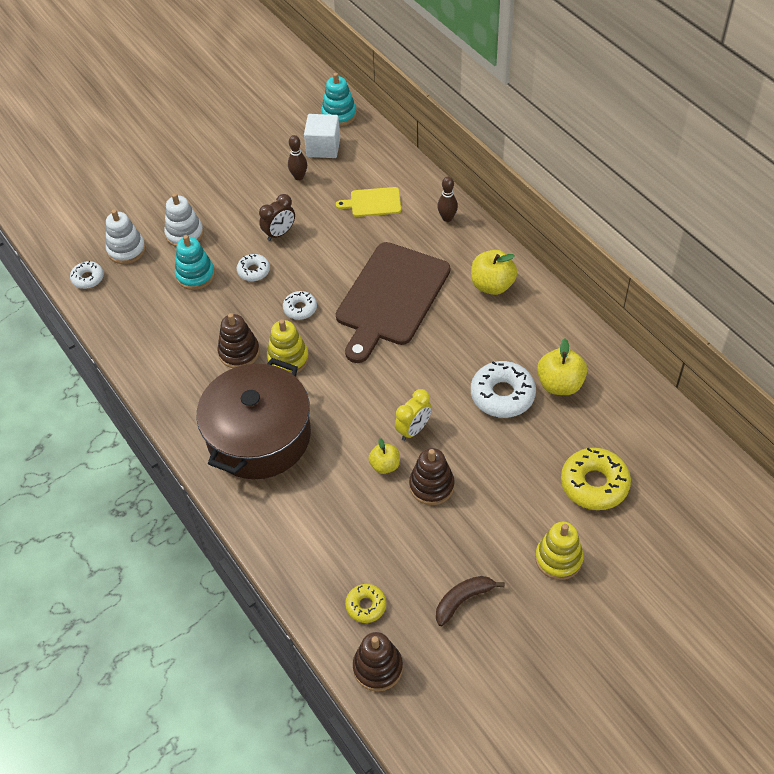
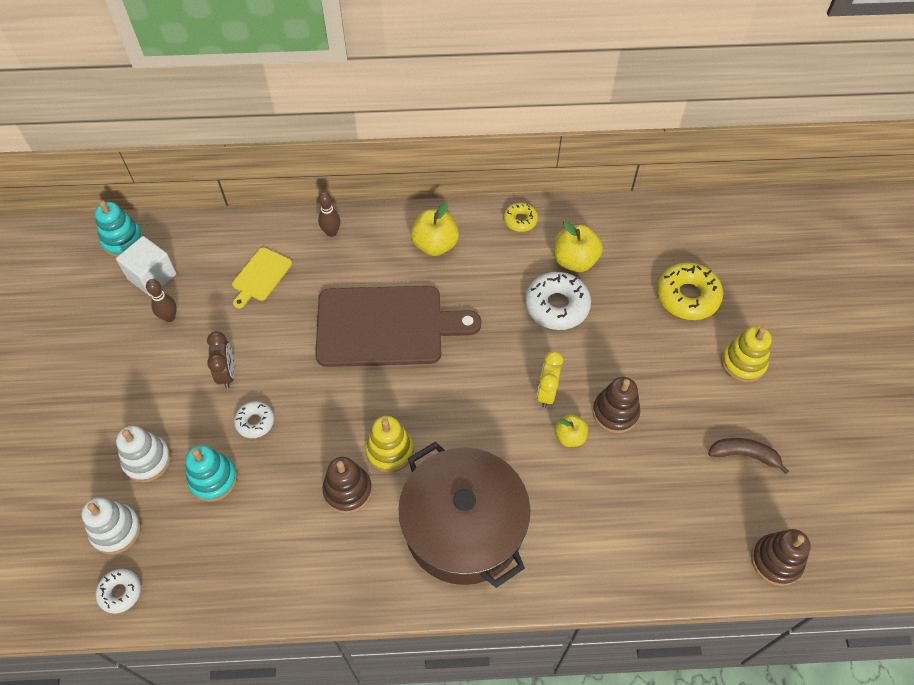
camera: 60 degrees left, 5 degrees up
(300, 308) = (337, 407): white donut -> none
(366, 606) = (708, 535): yellow donut -> yellow donut (520, 220)
(391, 298) = (386, 326): brown cutting board -> brown cutting board turned 60 degrees counterclockwise
(413, 430) = (547, 392): yellow clock -> yellow clock turned 150 degrees counterclockwise
(463, 600) = (744, 455): brown banana -> brown banana turned 105 degrees clockwise

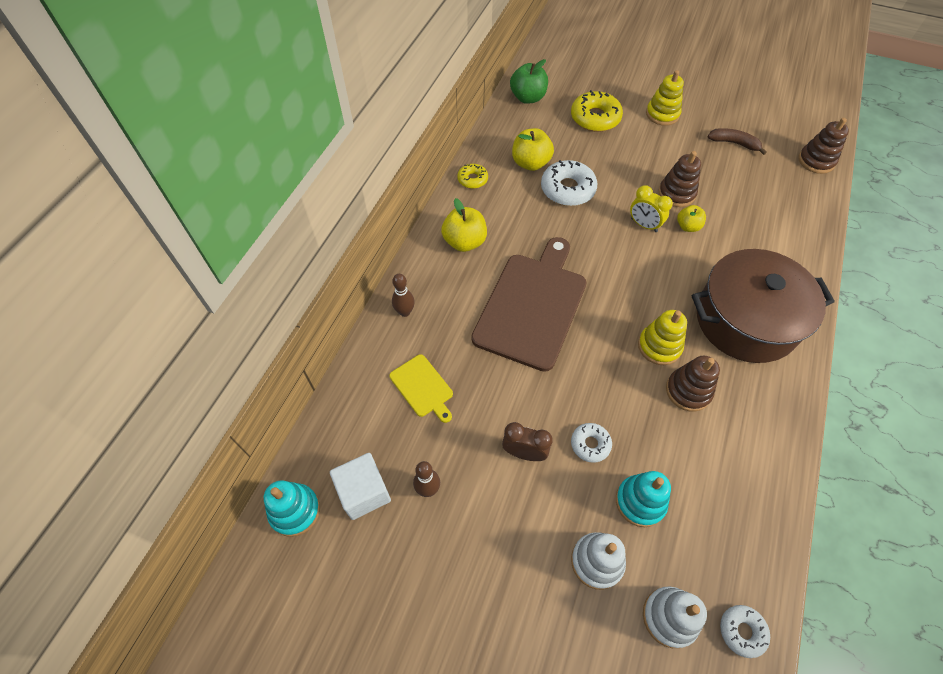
camera: 65 degrees left, 0 degrees up
(676, 223) = (528, 98): none -> green apple
(744, 455) = (734, 143): brown banana -> brown banana turned 75 degrees clockwise

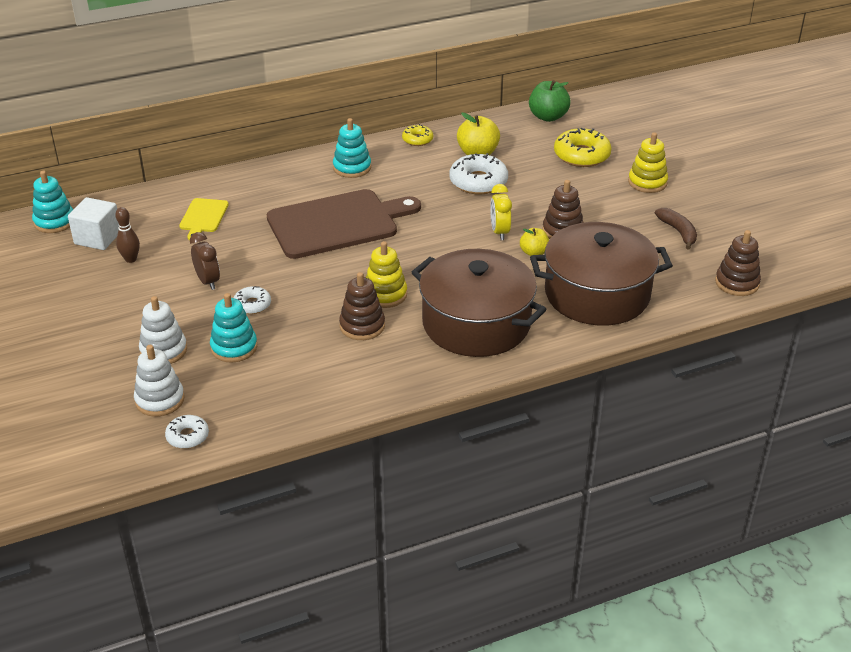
camera: 45 degrees right, 20 degrees down
(405, 312) = (253, 178): brown bowling pin -> none
(464, 242) = (352, 168): yellow apple -> turquoise stacking toy
(768, 232) = (597, 294): none -> brown pot

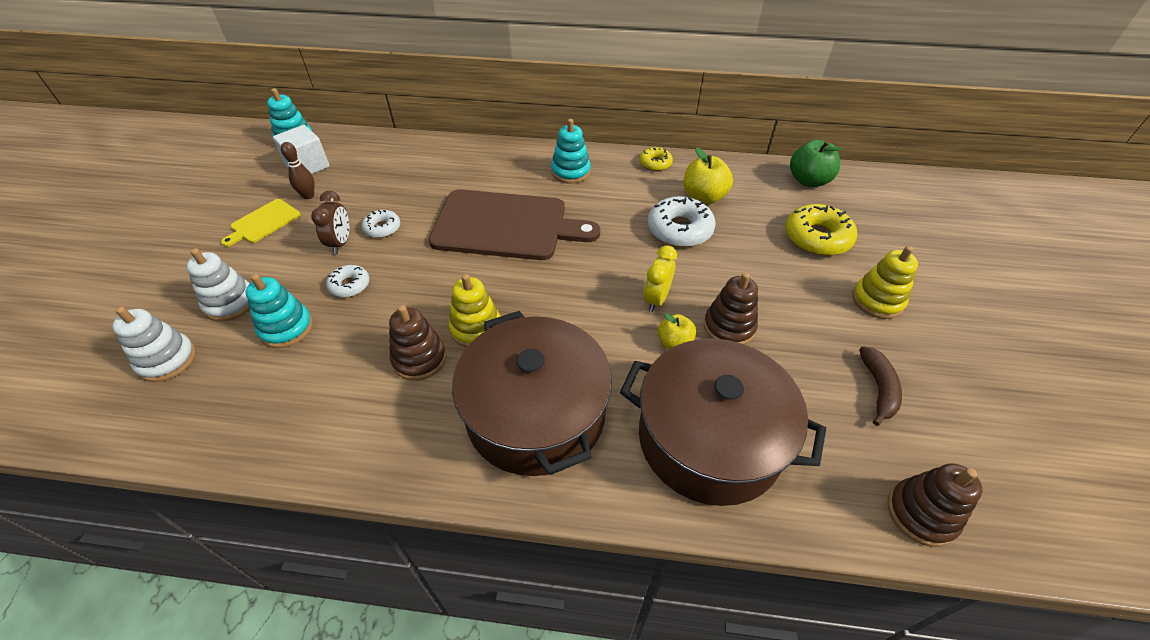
camera: 30 degrees right, 10 degrees up
(187, 436) = (138, 420): white donut -> white donut (382, 228)
(203, 217) = (403, 176): yellow cutting board -> yellow cutting board (263, 222)

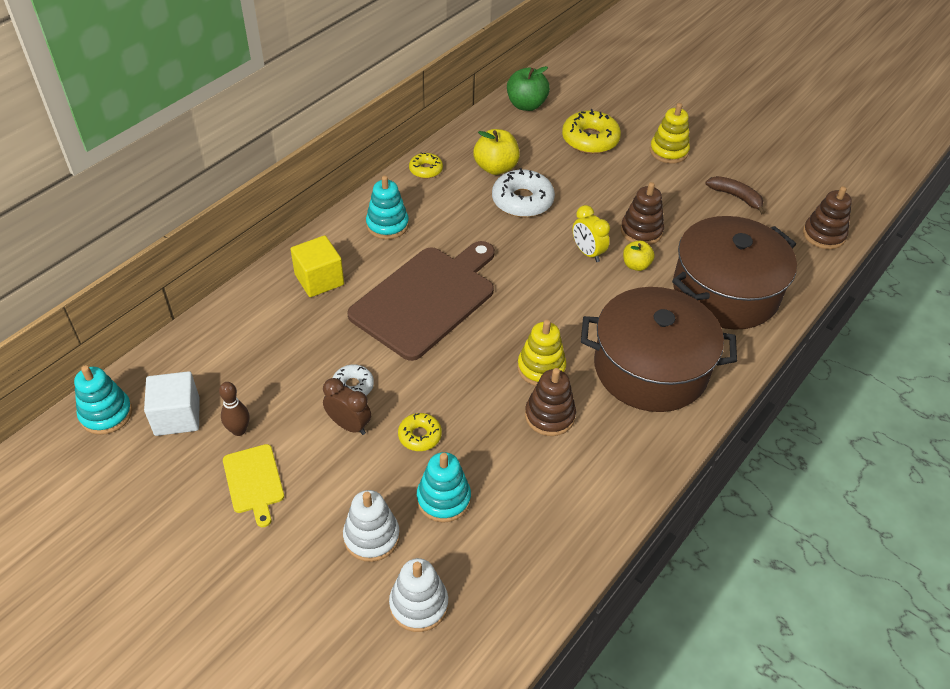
camera: 60 degrees left, 0 degrees up
(350, 285) = (420, 436): white donut -> yellow donut
(481, 166) = (319, 280): none -> yellow cube

